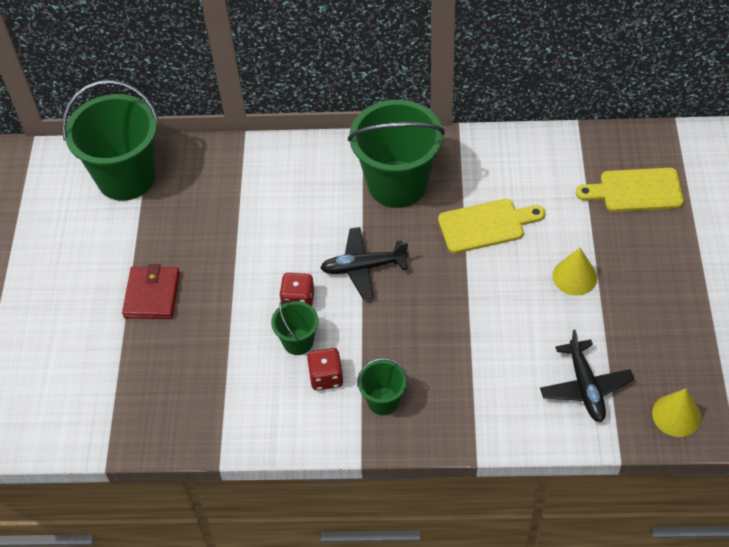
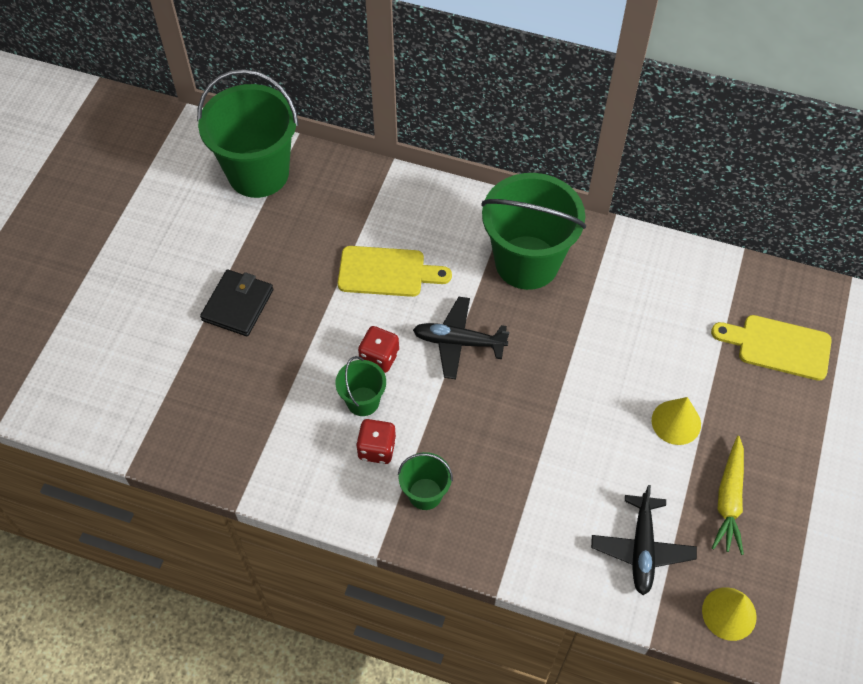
camera: 15 degrees right, 5 degrees up
(152, 295) = (238, 305): red wallet -> black wallet
(486, 225) = (602, 335): yellow cutting board -> yellow cutting board (387, 272)
(642, 325) = (729, 500): none -> yellow carrot

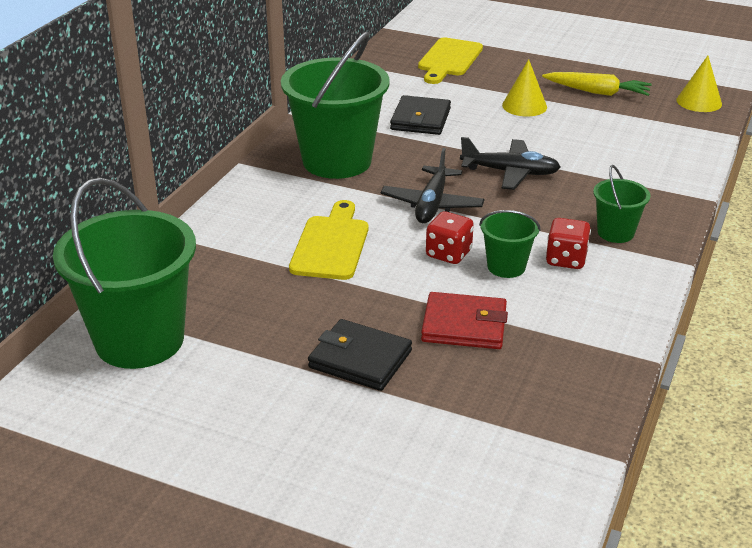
camera: 85 degrees left, 25 degrees down
(280, 371) = (464, 325): none -> red wallet
(624, 325) = (420, 119): none -> black wallet
(642, 549) = (650, 130): black plane -> black plane (510, 172)

